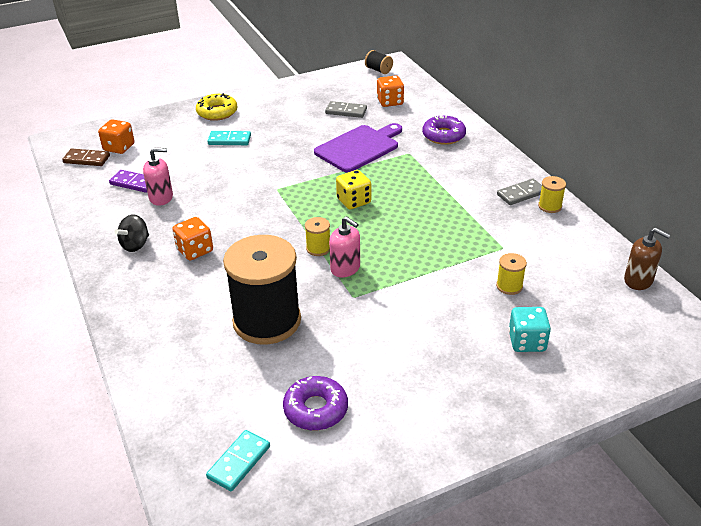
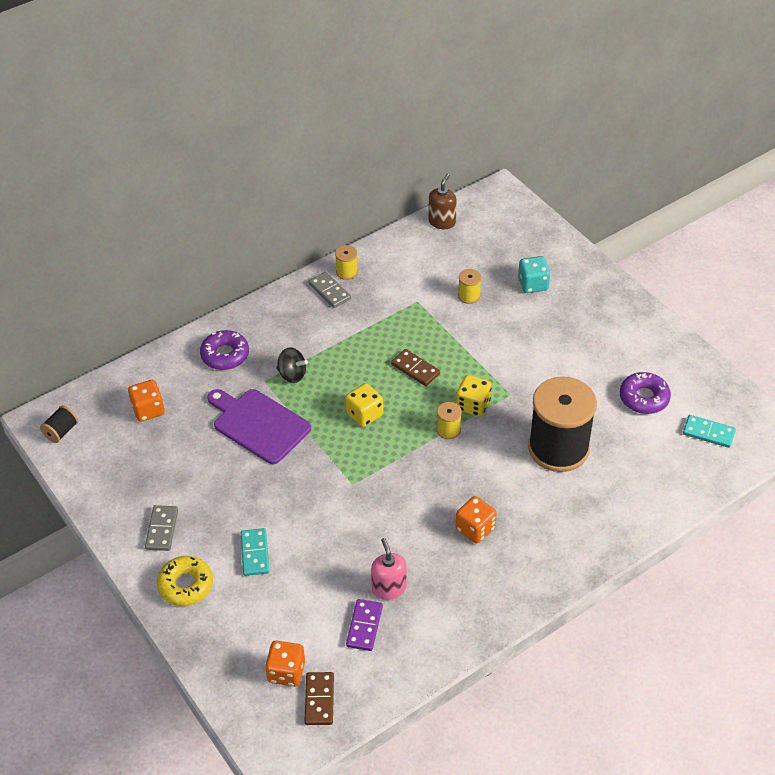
camera: 100 degrees left, 10 degrees up
(135, 245) = (478, 584): black spinning top -> black spinning top (292, 374)
(345, 268) = (473, 405): pink soap dispenser -> yellow dice
(346, 111) = (175, 449): grey domino -> grey domino (162, 529)
(404, 236) = (415, 369): none -> brown domino

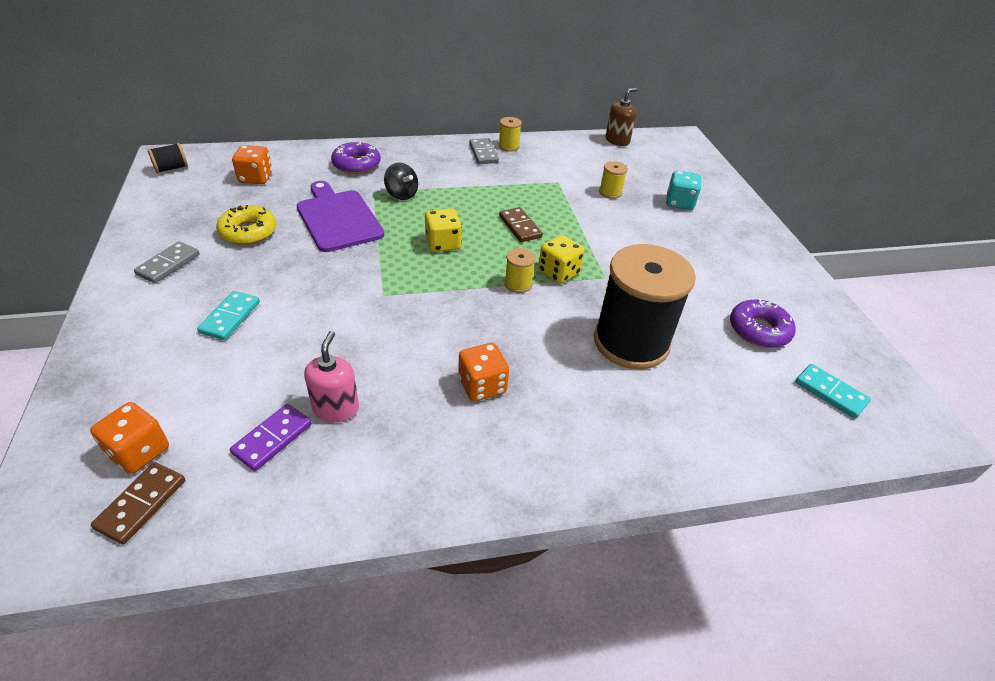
camera: 20 degrees right, 5 degrees down
(185, 585) = (136, 319): yellow donut -> yellow donut (248, 232)

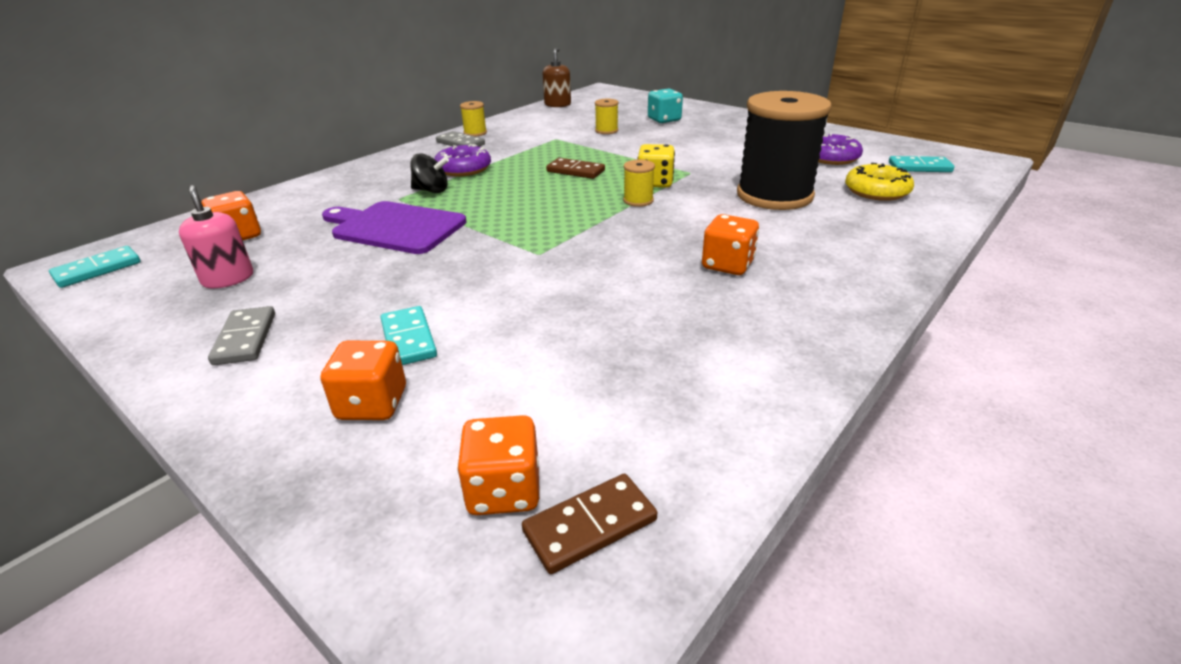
camera: 35 degrees left, 10 degrees down
(141, 504) = (590, 525): brown domino -> brown domino turned 75 degrees clockwise
(161, 351) = (372, 404): none -> orange dice
(171, 168) = (97, 269): black spool -> turquoise domino
(248, 232) = (306, 274): yellow donut -> yellow donut (876, 191)
(272, 439) = (627, 392): purple domino -> none
(336, 408) = (642, 340): pink soap dispenser -> pink soap dispenser (228, 279)
(356, 164) = (345, 189): purple donut -> purple donut (463, 169)
(443, 244) = (531, 204): yellow dice -> none

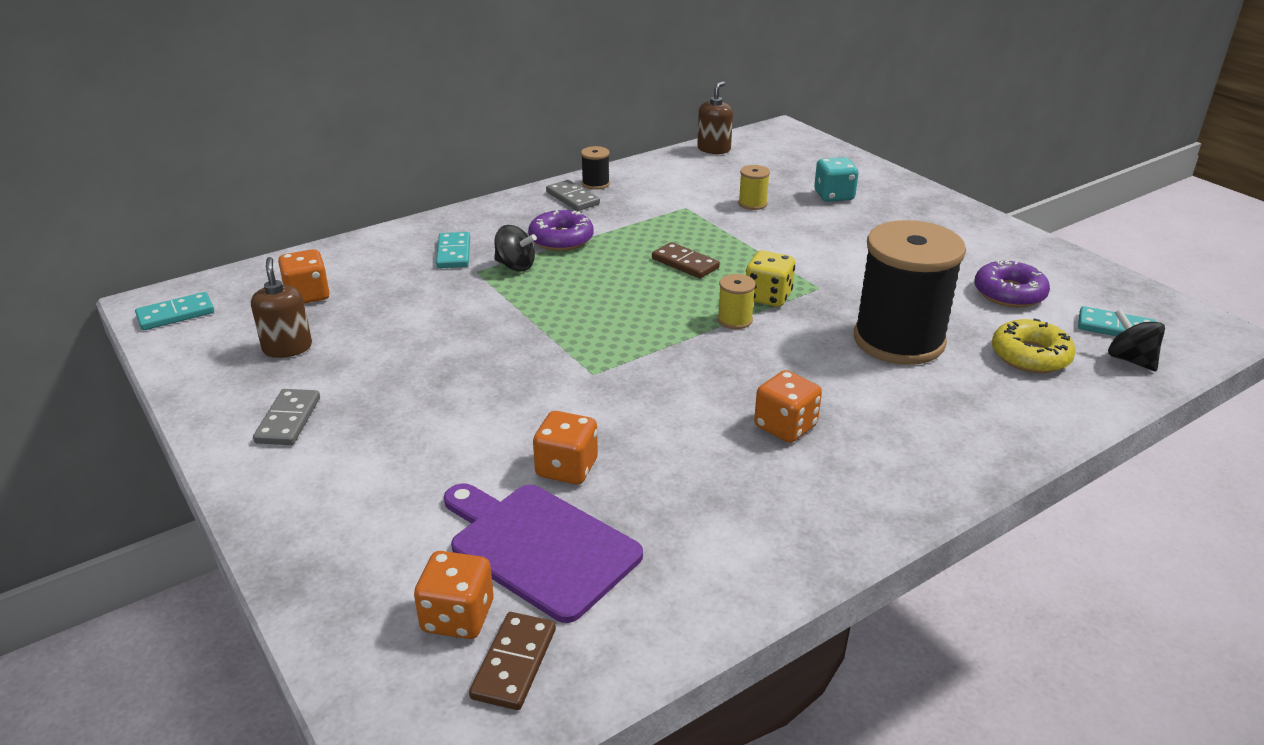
camera: 15 degrees right, 0 degrees up
(228, 279) = (287, 348): pink soap dispenser -> brown soap dispenser
(372, 404) = (377, 512): orange dice -> orange dice (567, 468)
(395, 227) = (461, 311): purple cutting board -> purple cutting board (539, 547)
(408, 339) = (430, 451): turquoise domino -> turquoise domino (453, 253)
(475, 133) = (595, 184): yellow spool -> black spool
(590, 525) = (514, 663): brown domino -> brown domino turned 60 degrees counterclockwise
(946, 183) = (1130, 360): none -> black spinning top

